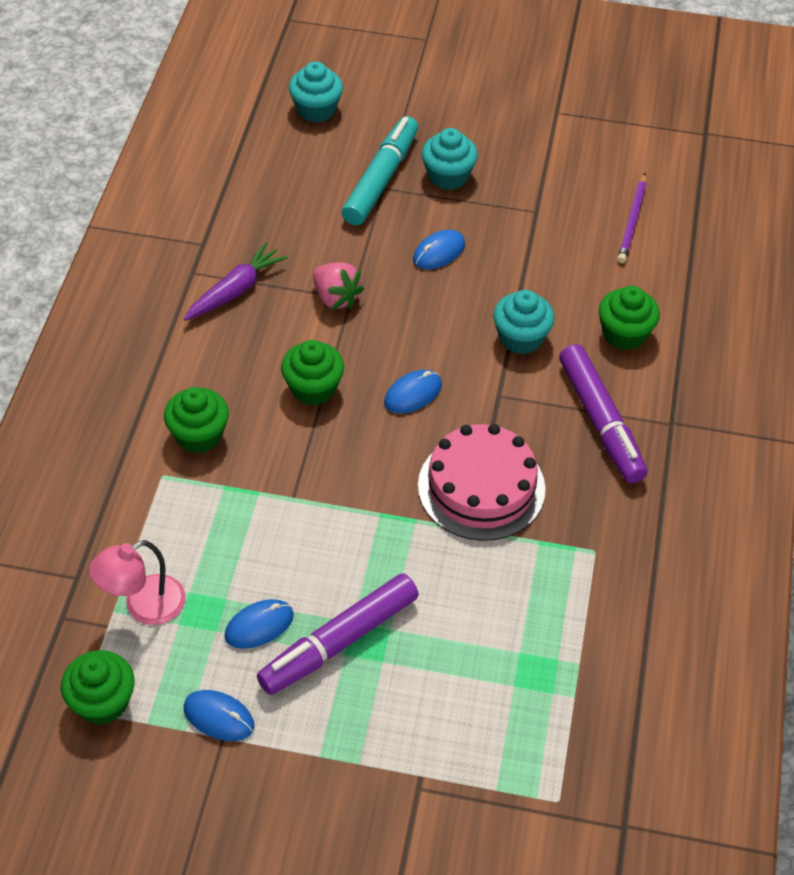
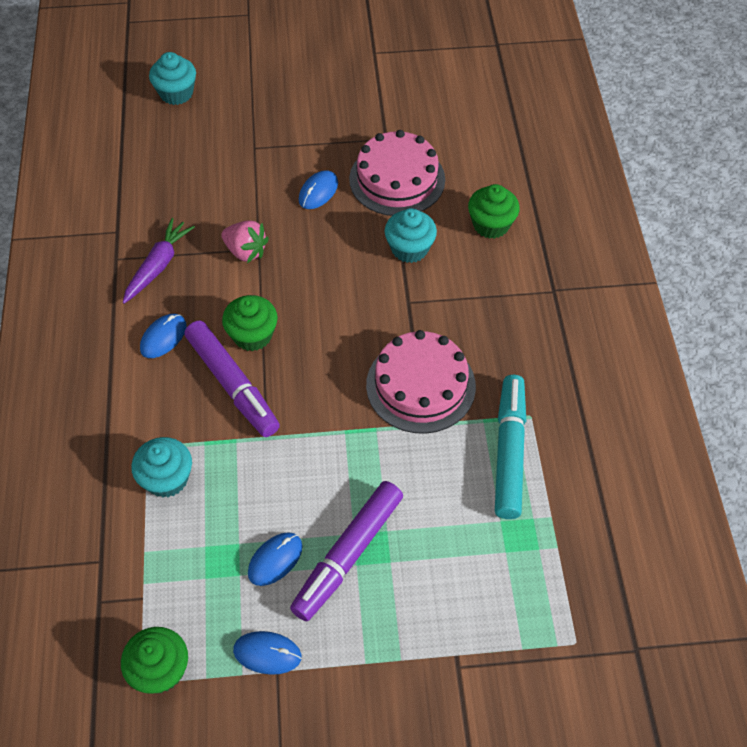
camera: 15 degrees left, 5 degrees up
(143, 606) = (169, 570): pink lamp -> none
(199, 435) = (168, 402): green cupcake -> none
(381, 179) = (250, 140): turquoise marker -> turquoise marker (509, 451)
(413, 394) = (337, 319): blue mouse -> blue mouse (163, 337)
(448, 176) = (304, 125): turquoise cupcake -> turquoise cupcake (167, 479)
(533, 259) = (397, 179): none -> pink cake
(601, 421) = (497, 304): purple marker -> purple marker (233, 384)
(632, 221) = (465, 129): purple pencil -> none

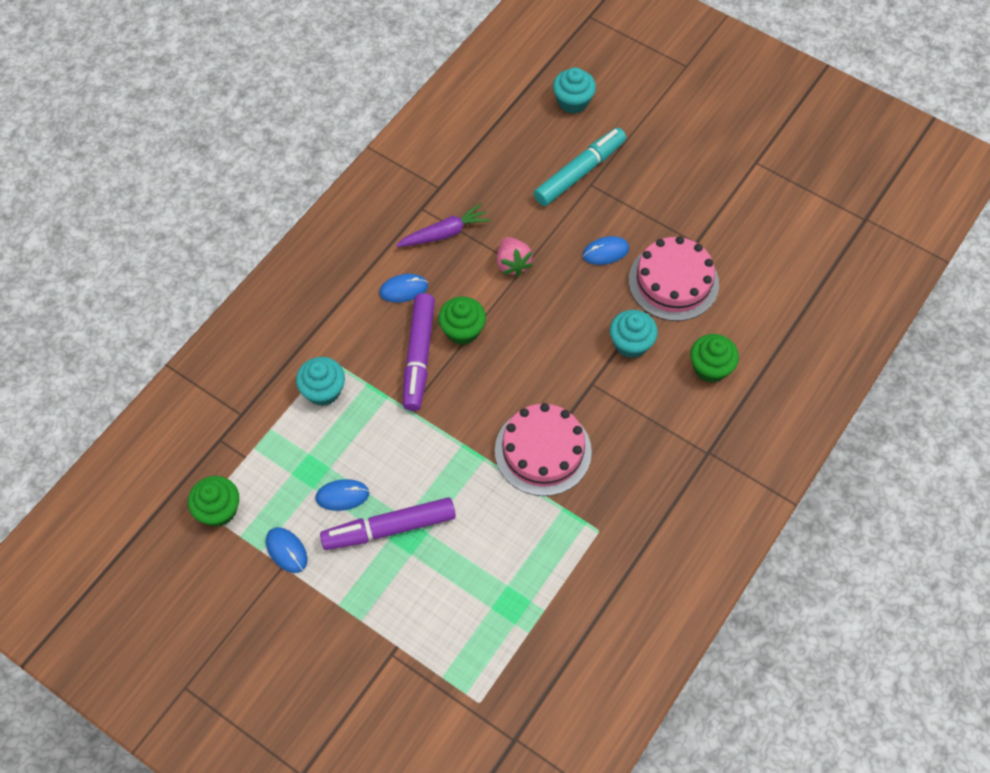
camera: 40 degrees right, 5 degrees up
(509, 451) = (559, 543): turquoise marker -> turquoise marker (579, 172)

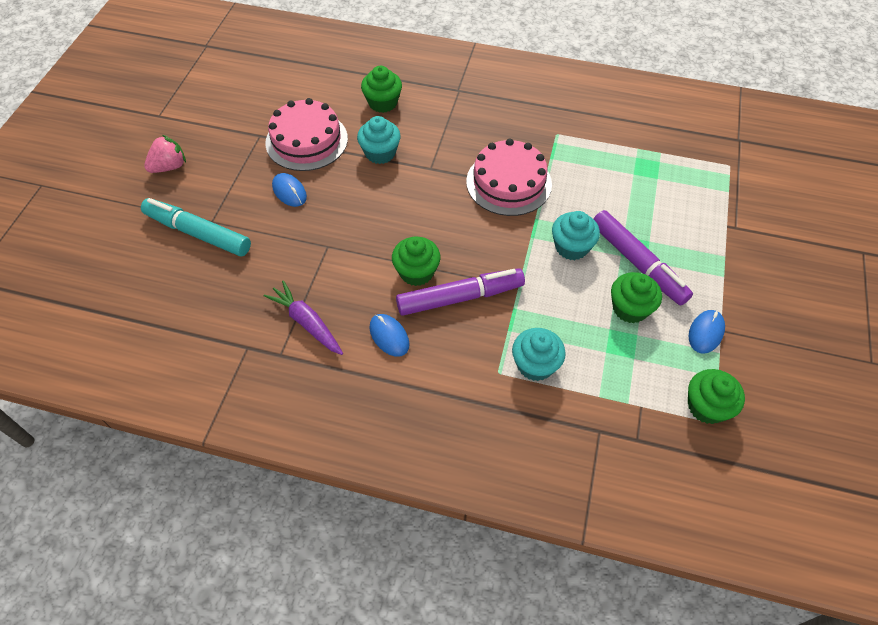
camera: 110 degrees left, 5 degrees down
(342, 496) = (630, 308): blue mouse -> green cupcake
(512, 264) = (326, 255): pink strawberry -> pink strawberry (169, 167)
(573, 102) = (102, 262): turquoise cupcake -> turquoise cupcake (571, 247)

